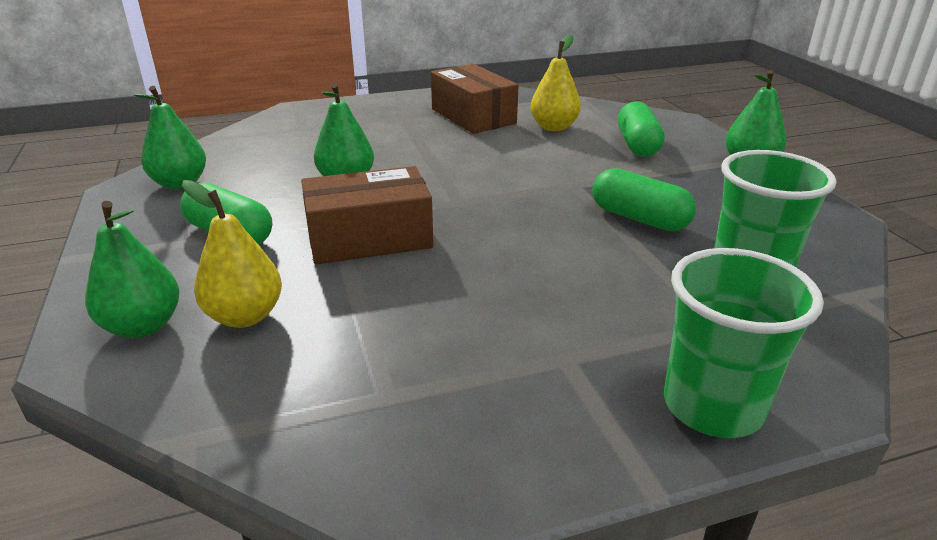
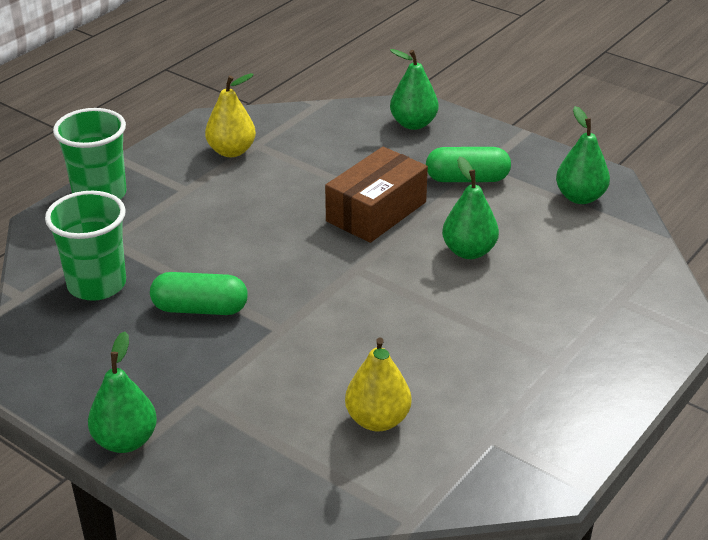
camera: 145 degrees right, 5 degrees up
(245, 316) = (373, 145): yellow pear -> yellow pear (231, 151)
(473, 116) = (487, 400): brown box -> none
(637, 145) = (261, 425): green capsule -> none

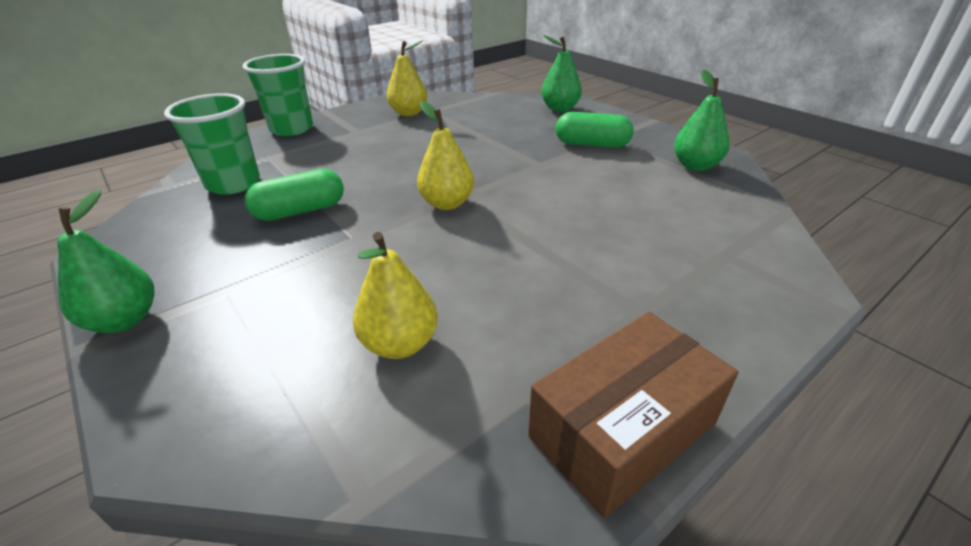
camera: 15 degrees right, 0 degrees up
(200, 309) = (300, 211): green capsule -> green capsule turned 45 degrees counterclockwise
(347, 279) = (447, 203): none -> yellow pear
(376, 211) = (501, 158): brown box -> brown box (622, 430)
(469, 251) = (574, 195): green pear -> none

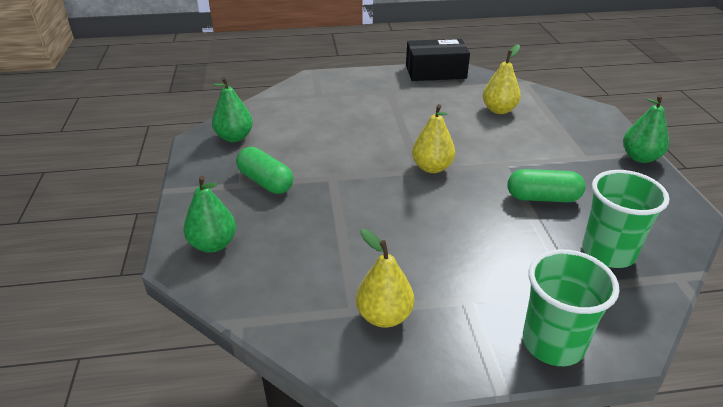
camera: 150 degrees left, 0 degrees up
(622, 430) = (435, 72): brown box -> black box

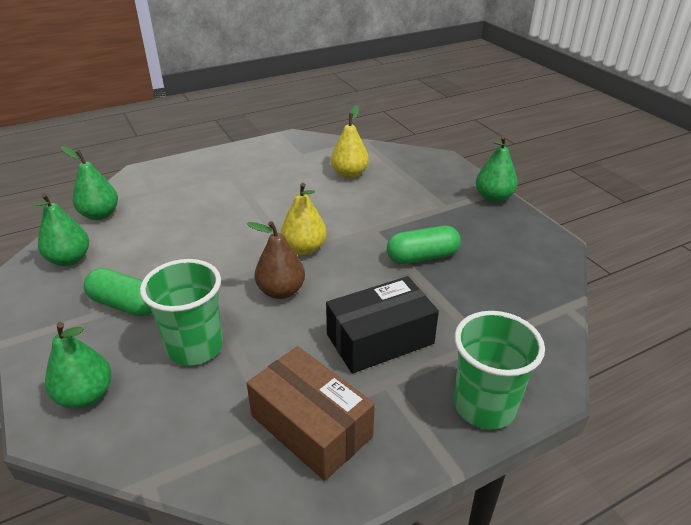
camera: 20 degrees left, 0 degrees up
(269, 106) = (100, 215): none -> green pear
(384, 316) = (311, 426): yellow pear -> brown box
(398, 199) = (281, 291): none -> brown pear
(435, 72) = (272, 144): black box -> black box (380, 339)
(608, 252) = (499, 299): green cup -> green cup (195, 347)

